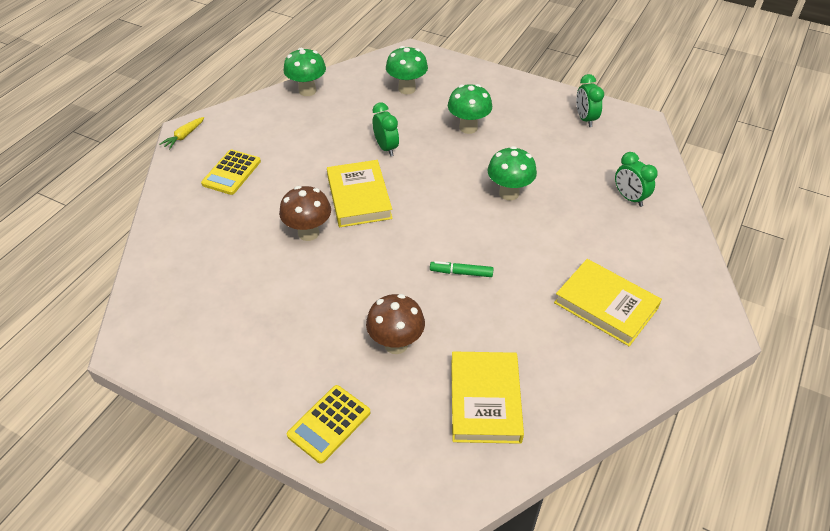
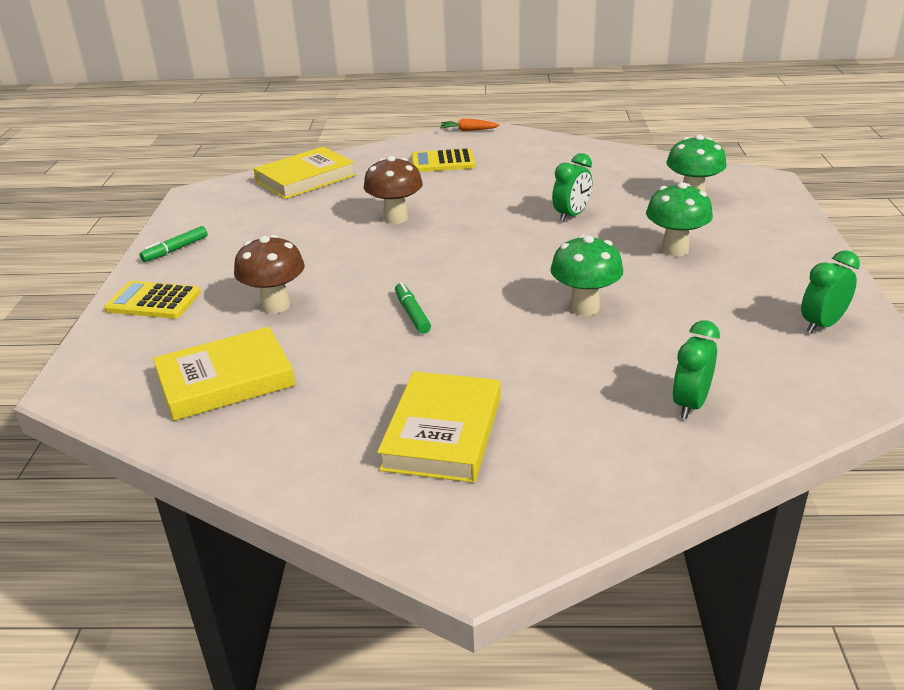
camera: 65 degrees right, 15 degrees down
(184, 136) = (468, 130): yellow carrot -> orange carrot
(240, 389) = (175, 250): none -> green marker
(307, 91) = (609, 154): green mushroom -> none
(359, 197) = (474, 225): yellow book -> yellow book (305, 178)

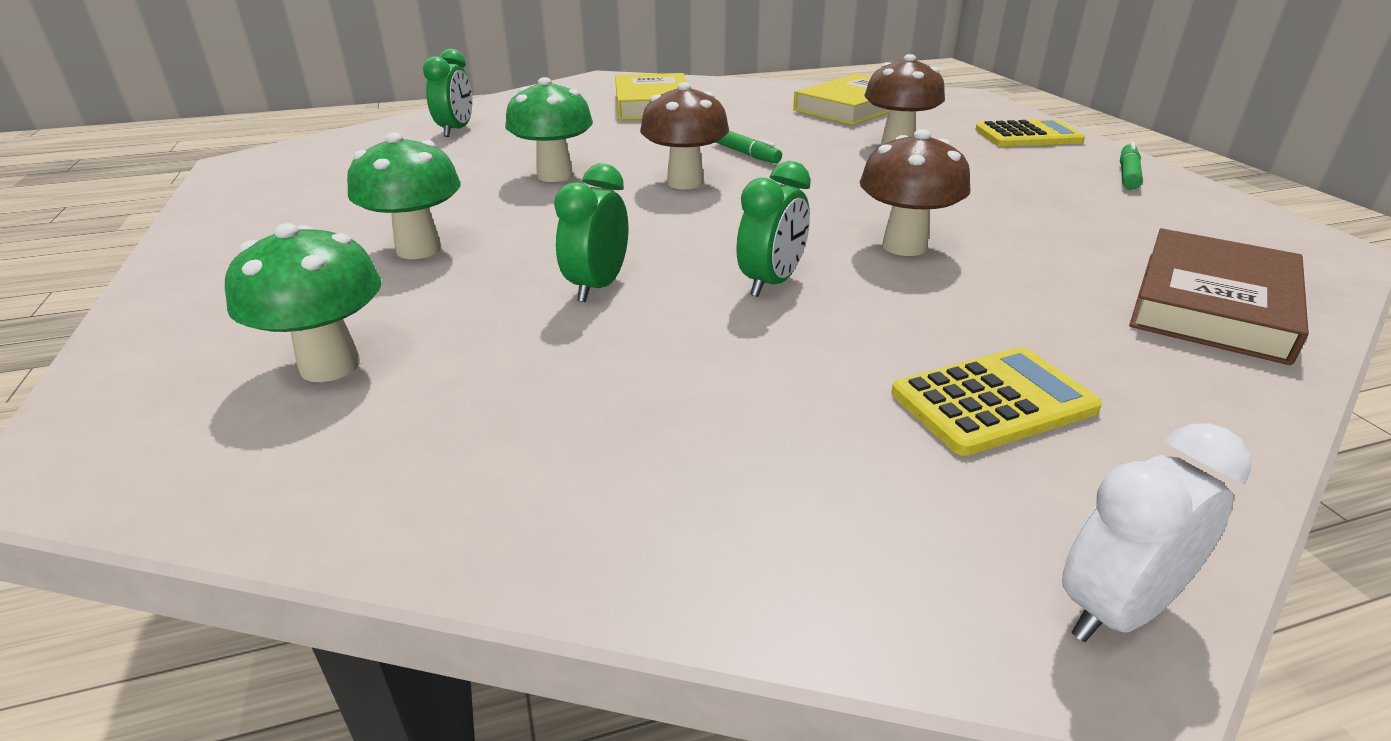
camera: 160 degrees right, 0 degrees up
(305, 178) = (1212, 304): yellow book -> brown book
(468, 130) = (1115, 609): orange carrot -> white clock
(484, 284) = (685, 182): none -> brown mushroom
(821, 325) = (277, 188): green clock -> green clock (771, 283)

